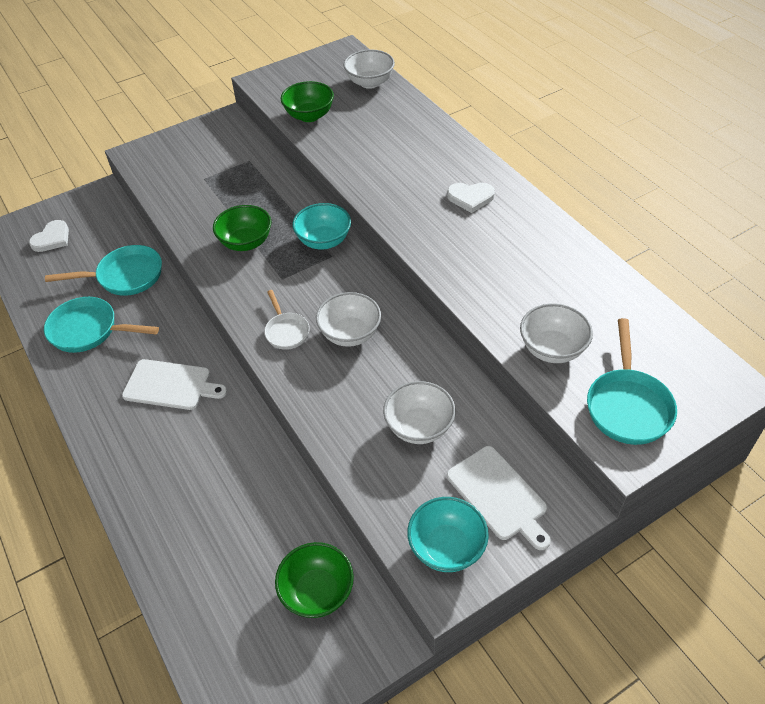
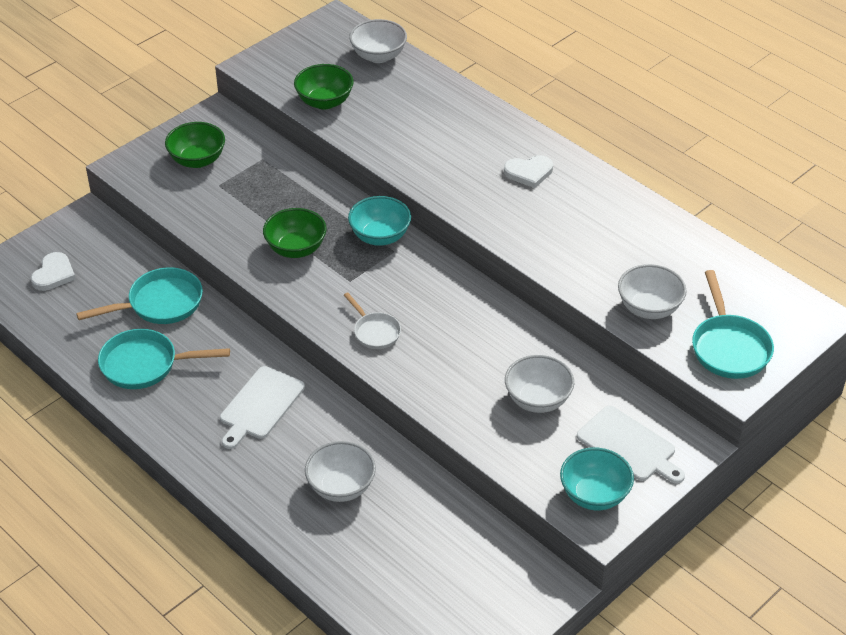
camera: 15 degrees left, 5 degrees down
(170, 385) = (260, 405): white cutting board -> white cutting board turned 120 degrees clockwise
(317, 592) = (479, 560): green bowl -> green bowl (197, 160)
(350, 334) = (441, 325): white bowl -> white bowl (341, 487)

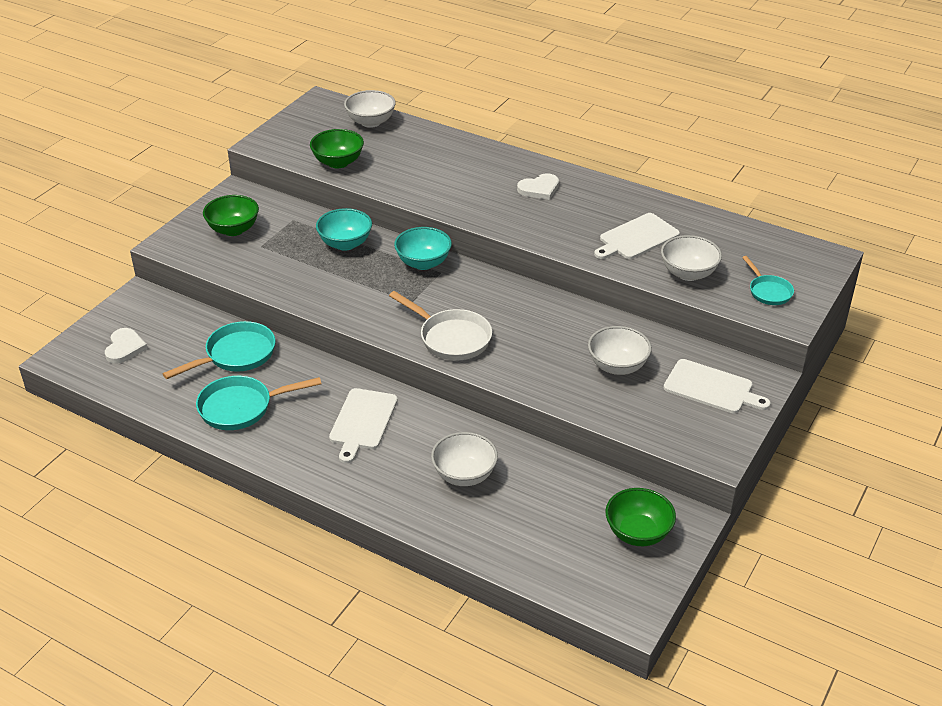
camera: 15 degrees left, 5 degrees down
(296, 248) = (352, 284): green bowl -> green bowl (638, 533)
(375, 332) = (451, 338): white pan -> white pan, size x1.64
(594, 495) = (700, 432): turquoise bowl -> turquoise bowl (345, 244)
(611, 253) = (636, 238): none -> white cutting board
(729, 347) = (768, 291): turquoise pan -> turquoise pan, size x0.61

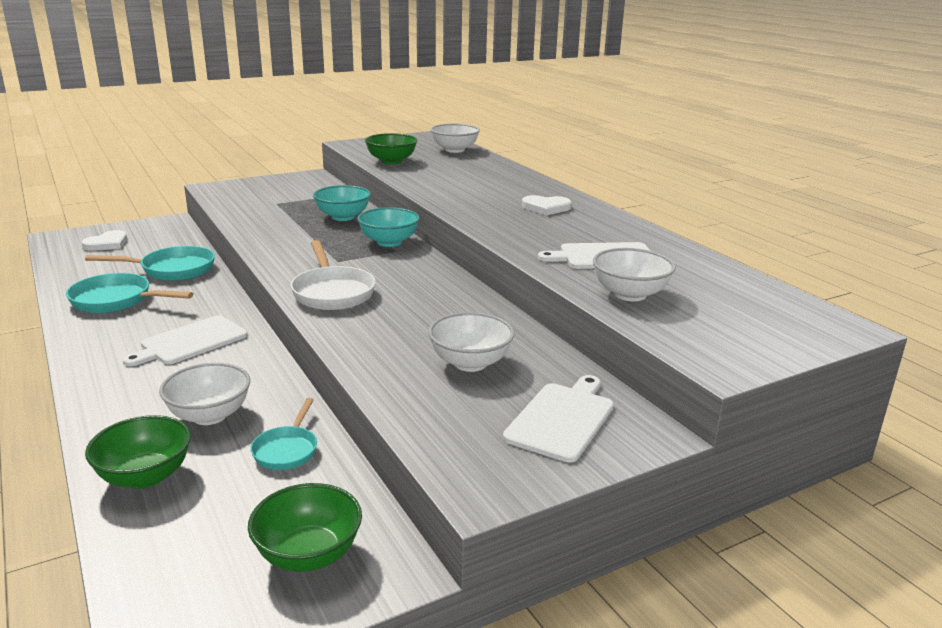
camera: 30 degrees right, 15 degrees down
(233, 229) = (273, 191): green bowl -> green bowl (145, 476)
(711, 388) = (562, 419): white cutting board -> white cutting board turned 120 degrees counterclockwise
(768, 291) = (720, 334): turquoise pan -> turquoise pan (287, 450)

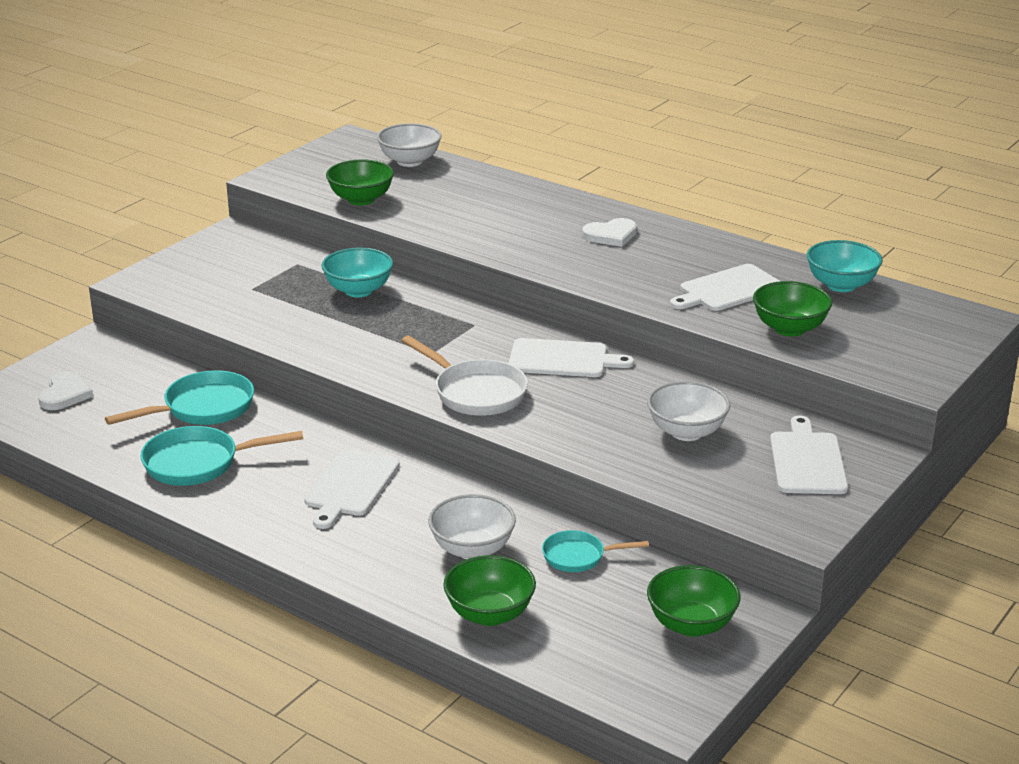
camera: 25 degrees left, 5 degrees up
(287, 450) = (578, 557): turquoise pan -> turquoise pan turned 105 degrees clockwise
(389, 242) = (454, 314): turquoise bowl -> turquoise bowl (841, 285)
(432, 286) = (562, 359): none -> white cutting board
(630, 294) = (789, 328): white bowl -> green bowl

